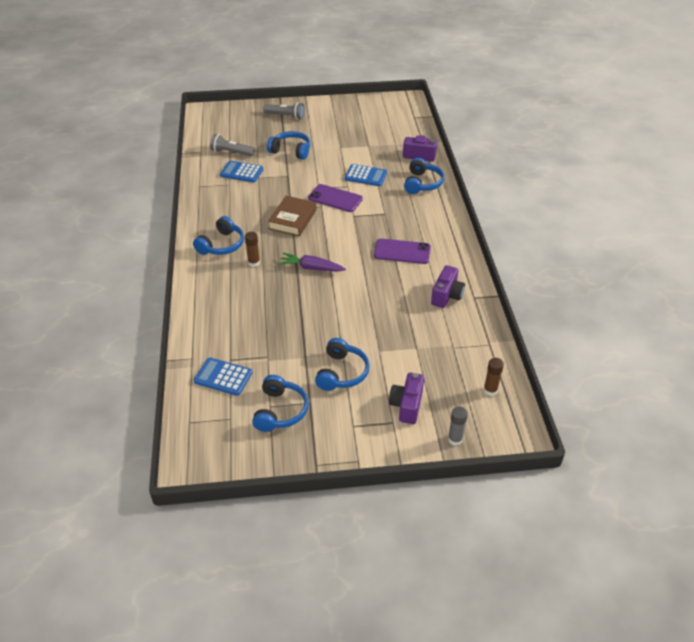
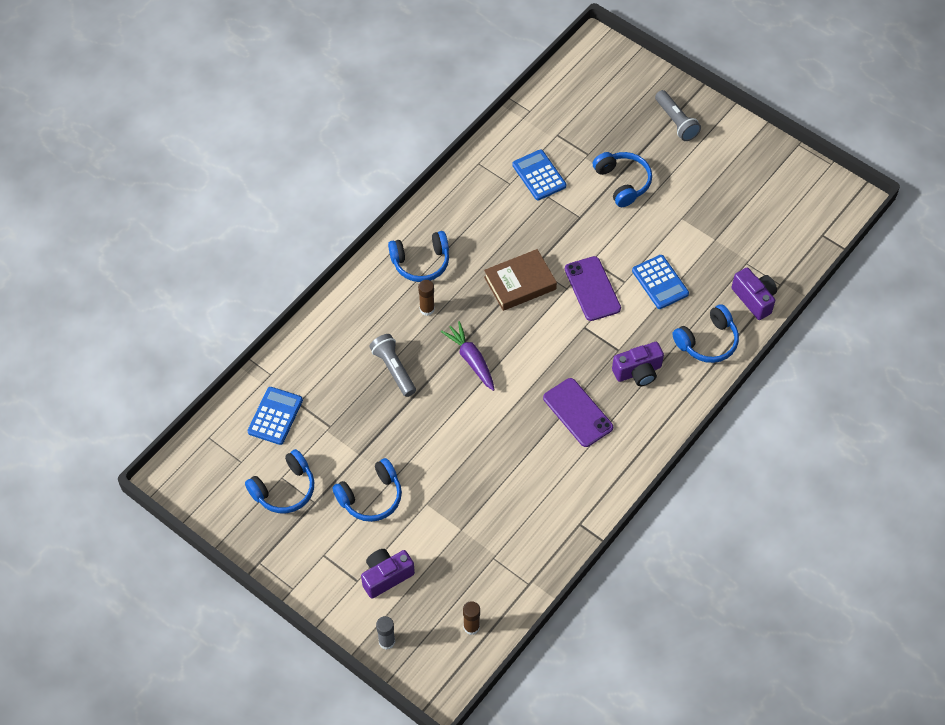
camera: 45 degrees right, 15 degrees up
(223, 377) = (275, 416): blue calculator -> blue calculator turned 45 degrees clockwise
(231, 152) = (558, 137): grey flashlight -> grey flashlight (394, 369)
(447, 295) = (556, 499): purple camera -> purple camera (638, 372)

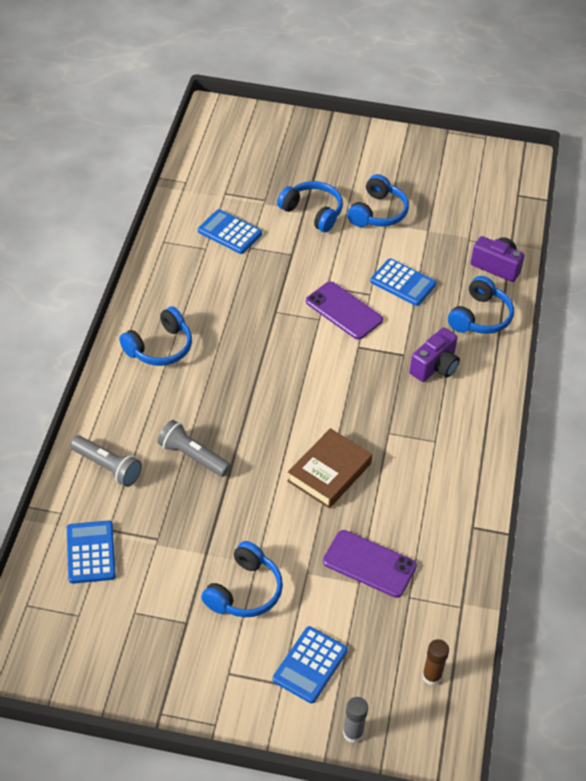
camera: 30 degrees left, 10 degrees down
(284, 489) = (144, 623): blue headphones -> blue headphones (378, 212)
(386, 576) = (310, 665): purple camera -> blue calculator
(427, 309) = (192, 388): brown glue stick -> none
(471, 359) = (266, 417): purple carrot -> none
(520, 283) = (271, 331): brown book -> brown book (329, 472)
(578, 413) = (402, 425): purple phone -> purple phone (369, 564)
(676, 122) = (328, 148): grey flashlight -> grey flashlight (107, 467)

